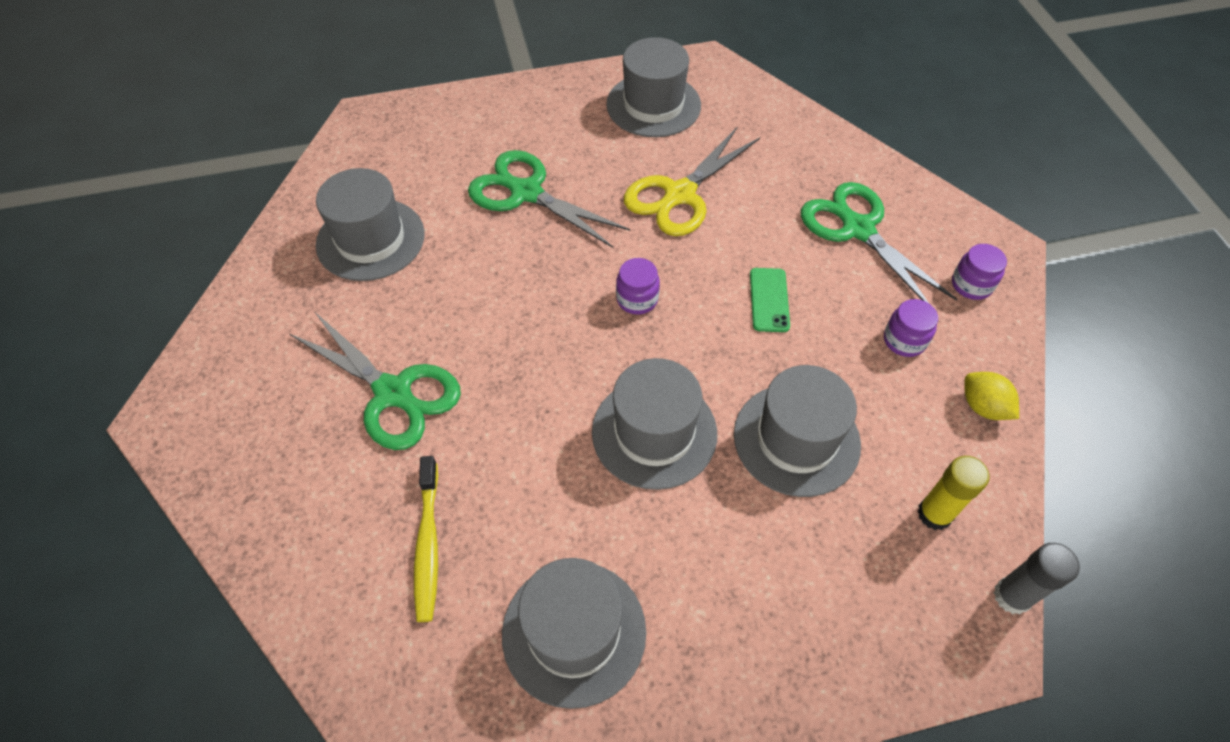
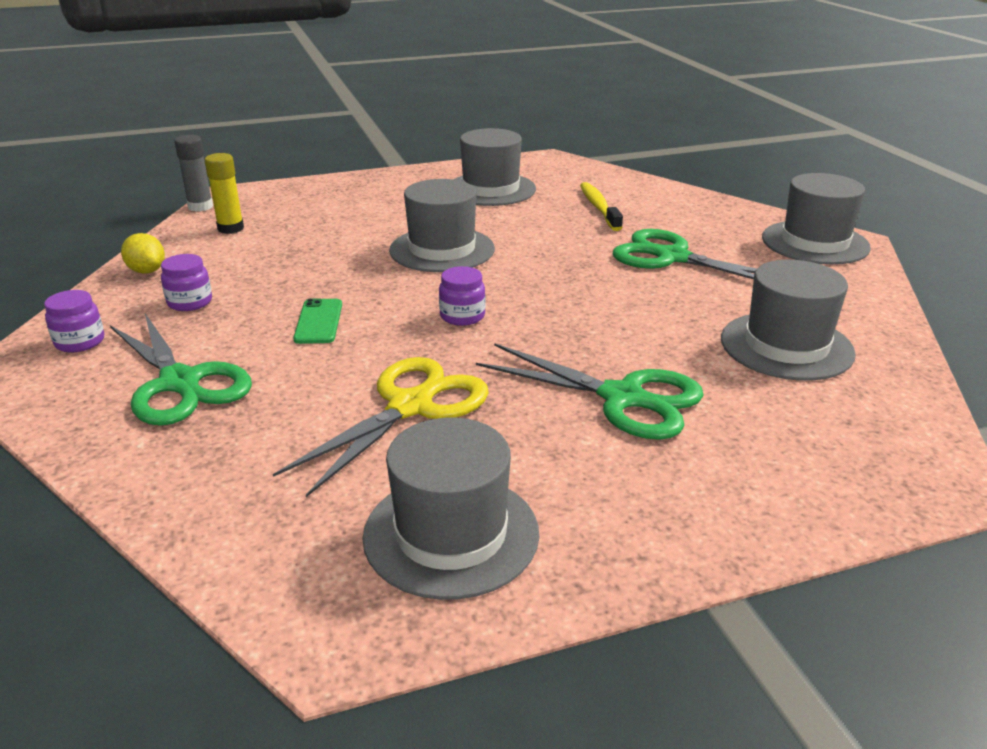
camera: 175 degrees right, 25 degrees down
(796, 439) = (323, 251): grey hat -> grey hat (815, 242)

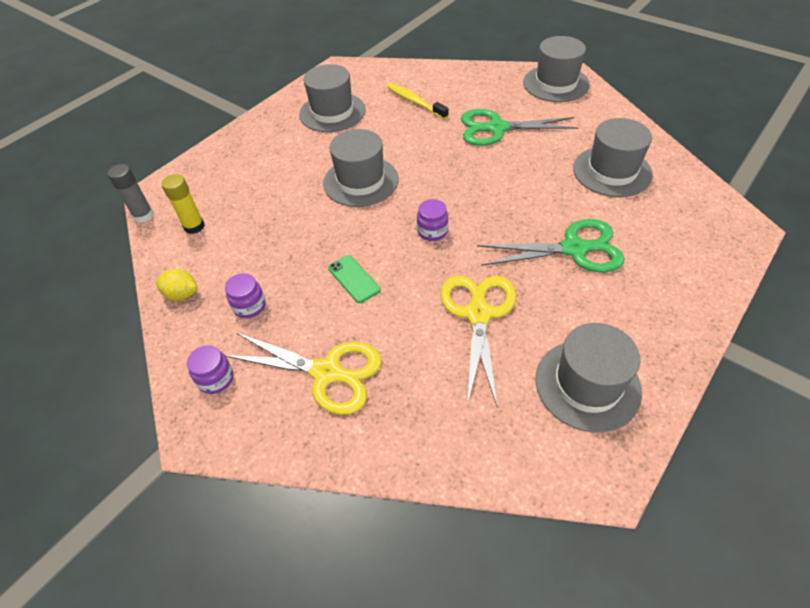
camera: 30 degrees left, 20 degrees up
(180, 383) = (327, 372): green scissors -> yellow scissors

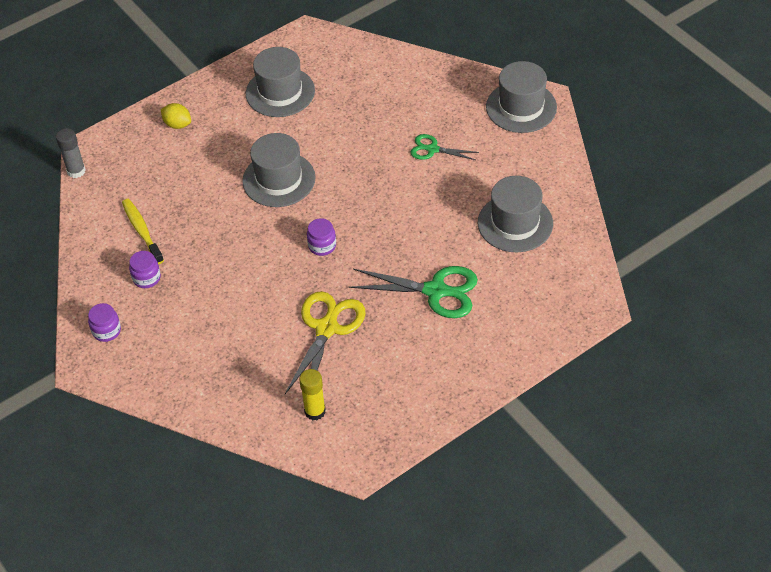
camera: 15 degrees right, 0 degrees up
(182, 294) = (95, 255): yellow lemon -> yellow lemon (177, 124)
(194, 226) = (118, 192): yellow glue stick -> yellow glue stick (315, 411)
(327, 372) = (191, 346): yellow scissors -> none
(354, 279) = (238, 274): green phone -> none
(415, 102) = (367, 98): yellow toothbrush -> yellow toothbrush (142, 231)
(497, 128) = (432, 149): green scissors -> green scissors, size x0.57
(587, 385) = (383, 402): grey hat -> none

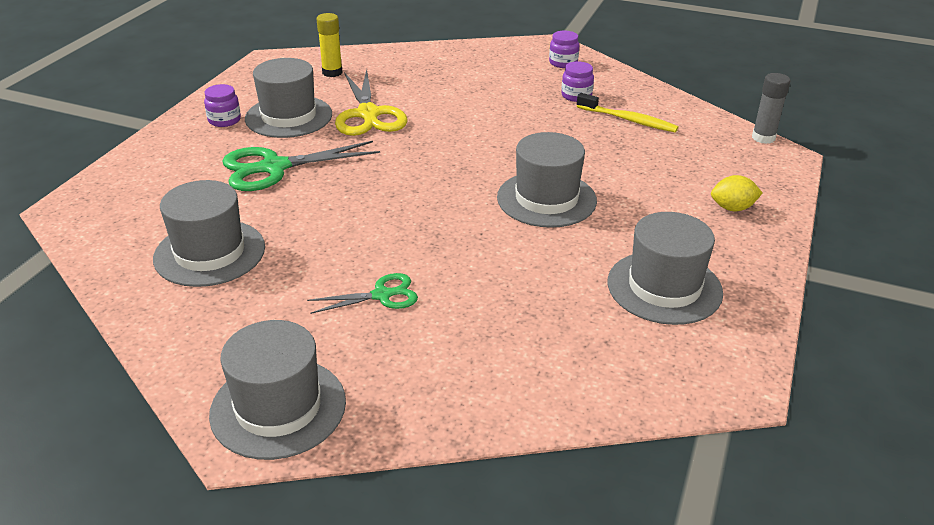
camera: 145 degrees right, 15 degrees down
(322, 246) = (433, 163): purple jar -> purple jar (224, 120)
(391, 355) = (288, 116): none -> grey hat

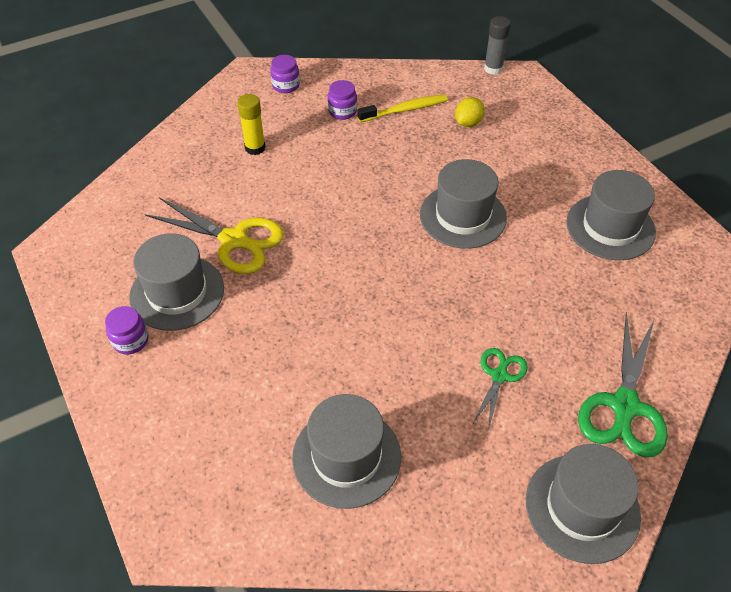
camera: 50 degrees left, 15 degrees up
(274, 167) = (255, 347): green scissors -> green scissors (624, 406)
(332, 72) = (131, 222): yellow glue stick -> yellow glue stick (255, 148)
(732, 208) = (556, 139): yellow lemon -> yellow lemon (468, 123)

